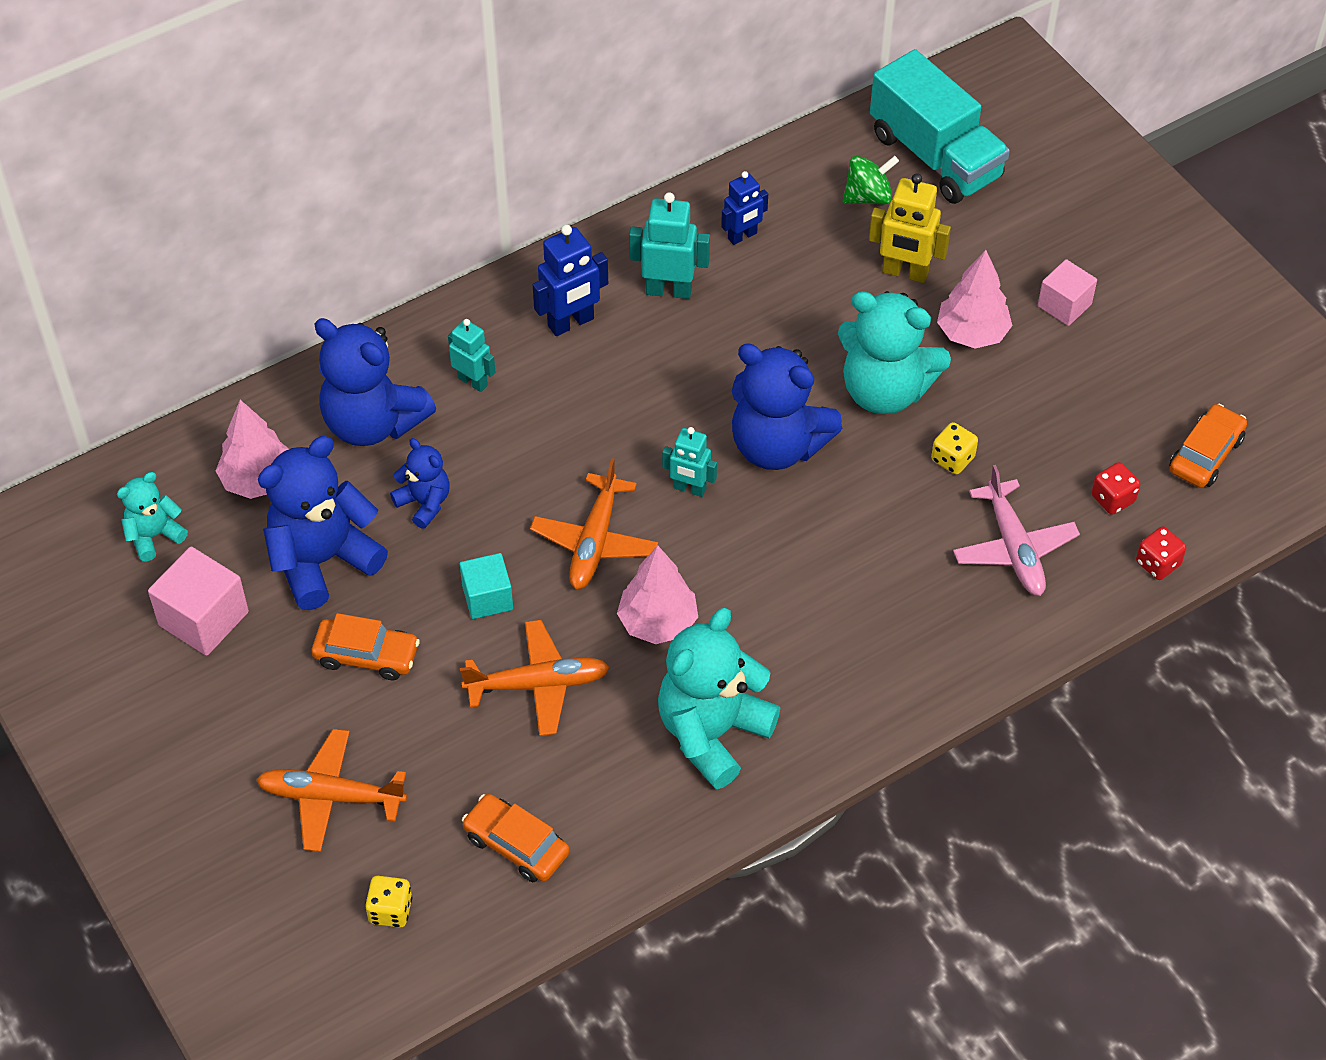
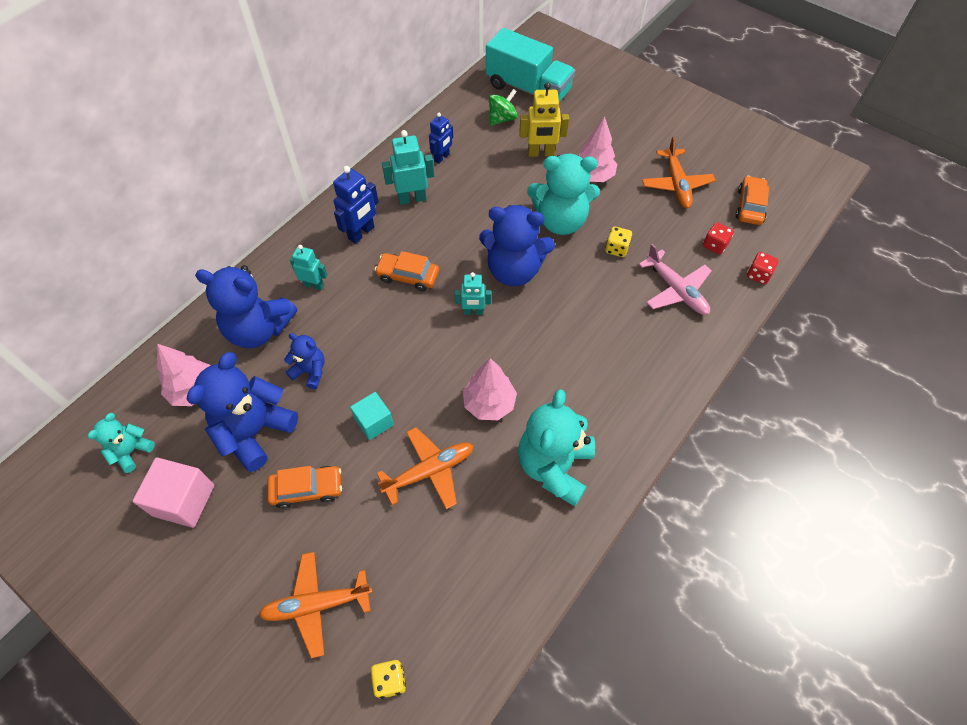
camera: 20 degrees left, 5 degrees up
(516, 845) = (459, 594): orange car -> orange car (408, 276)
(595, 541) = (428, 362): orange plane -> orange plane (676, 184)
(1064, 305) = (634, 147): pink cube -> none

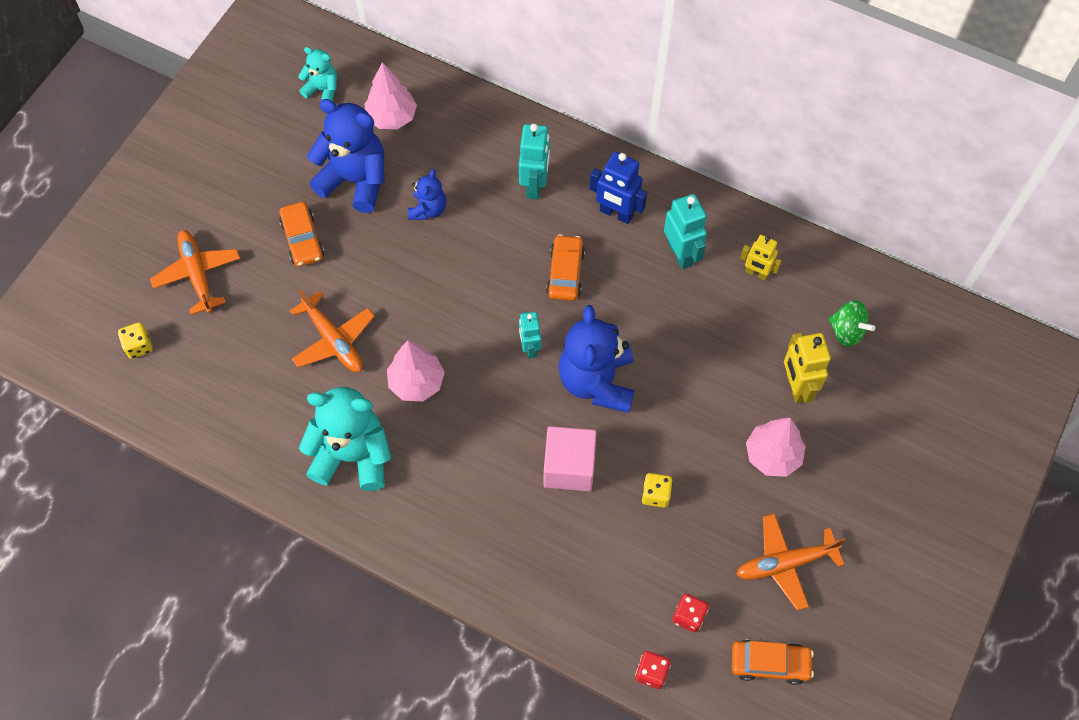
camera: 80 degrees right, 5 degrees up
(184, 500) = (281, 145): pink cube -> pink cube (569, 467)
(259, 329) = (470, 151): blue teddy bear -> none
(314, 285) = (535, 185): turquoise robot -> turquoise robot, size x1.51
(374, 422) = (380, 279): turquoise cube -> none
(442, 157) = (756, 273): blue robot -> yellow robot
(528, 89) = (915, 355): turquoise truck -> none
(560, 221) = (685, 424): turquoise teddy bear -> none
(675, 290) = (606, 569): pink plane -> none

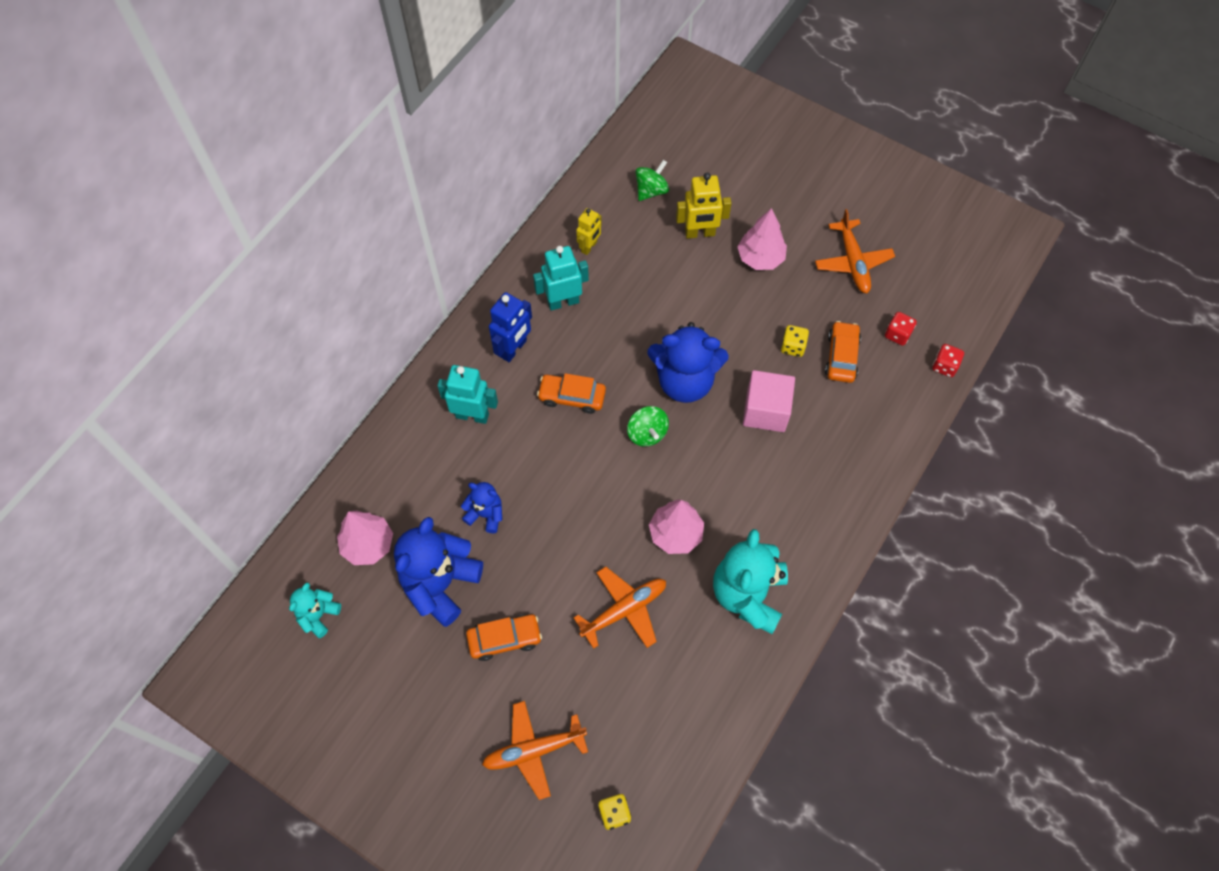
camera: 85 degrees left, 0 degrees up
(529, 348) = (647, 433): turquoise robot -> green spinning top
(770, 663) = (934, 283): orange car -> orange car (841, 356)

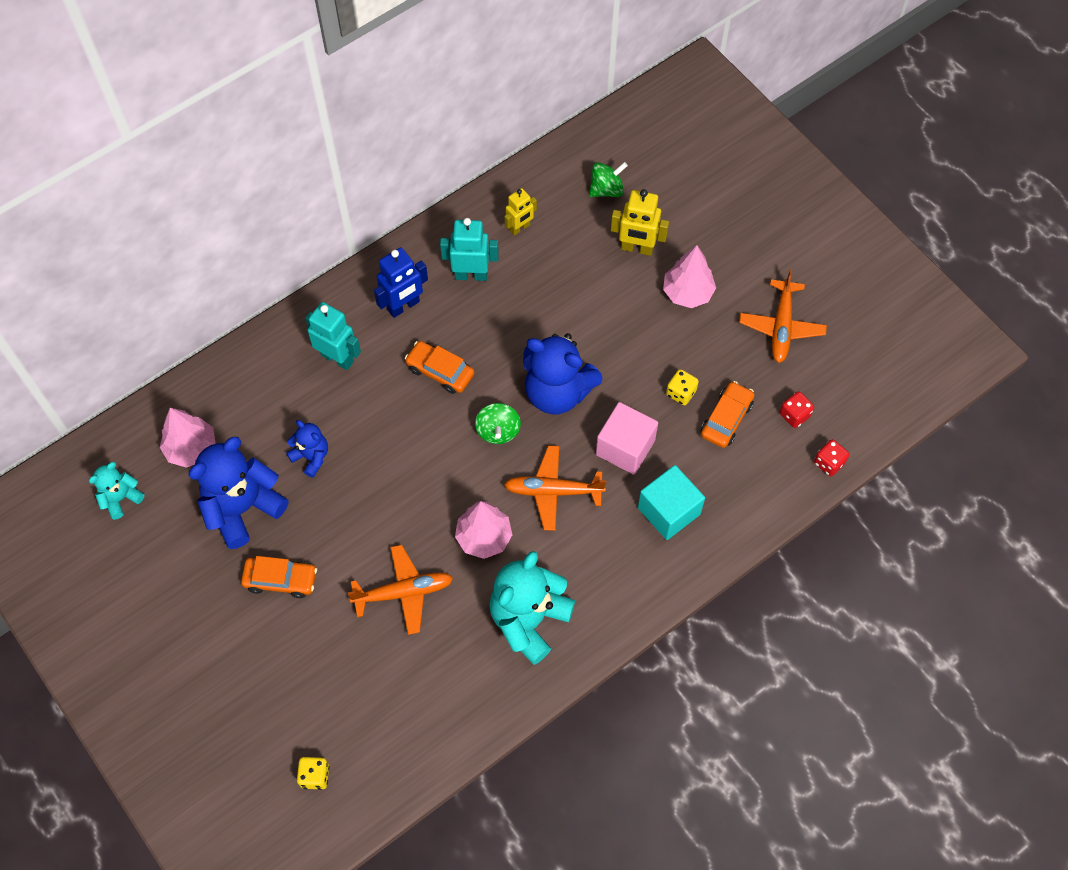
camera: 20 degrees right, 0 degrees up
(534, 750) = (265, 691): orange plane -> orange plane (553, 491)
(828, 454) = (669, 511): none -> turquoise cube

